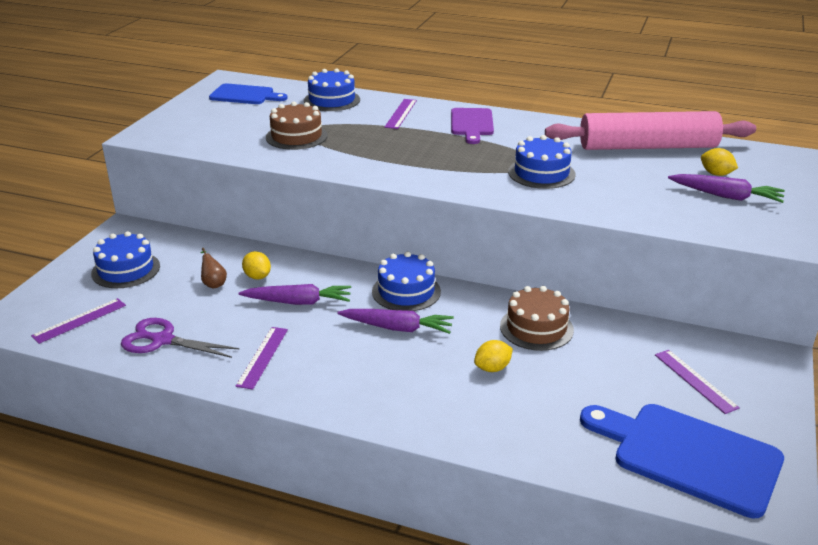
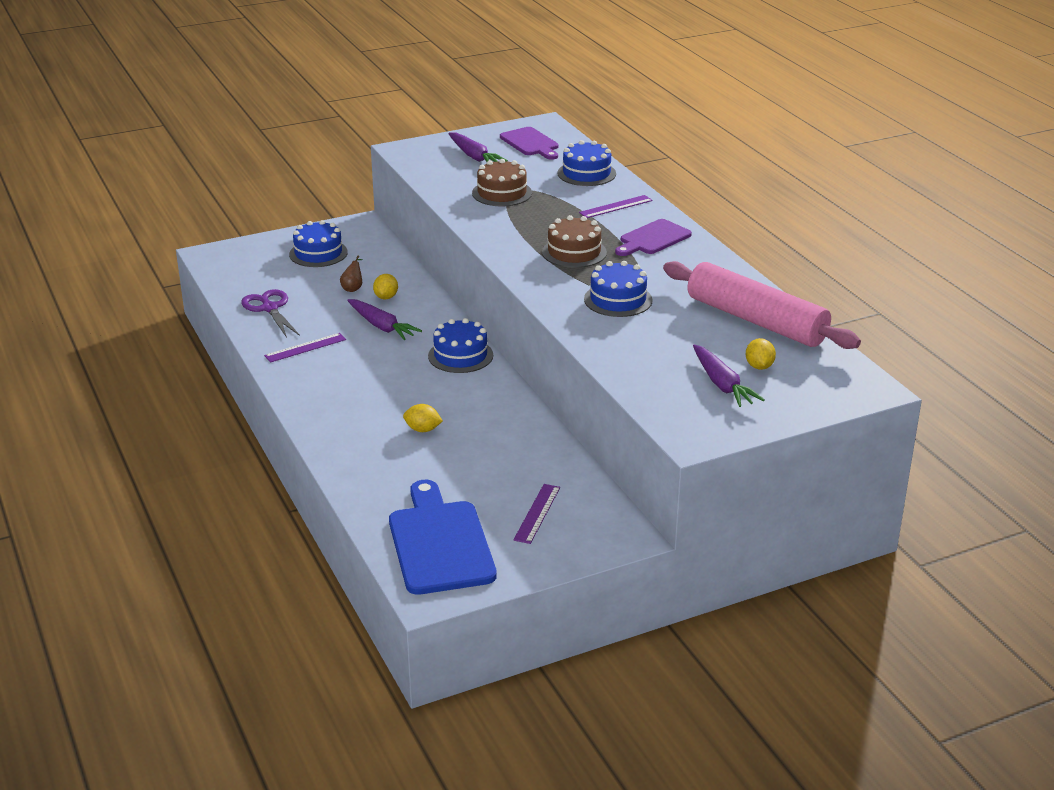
camera: 45 degrees right, 0 degrees up
(79, 320) = (246, 273): purple ruler -> none
(245, 95) = (530, 143): blue cutting board -> purple cutting board
(397, 328) = (411, 374): purple carrot -> purple carrot (474, 156)
(536, 328) = (499, 424): brown cake -> brown cake (574, 252)

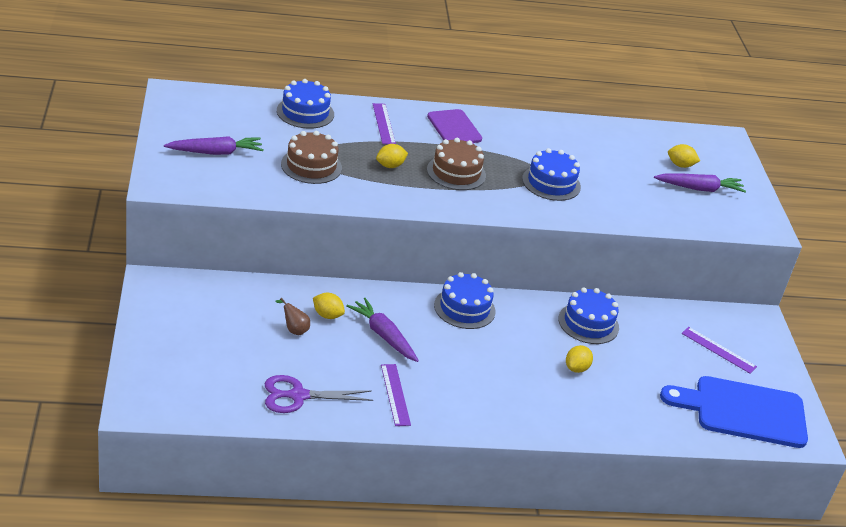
camera: 75 degrees left, 5 degrees up
(318, 253) = (199, 329): blue cake -> blue cake (588, 323)
(381, 326) = (383, 335): purple carrot -> purple carrot turned 105 degrees counterclockwise
(530, 143) = (213, 115): purple cutting board -> none
(546, 223) = (390, 166): none -> yellow lemon
(756, 320) = (614, 140): pink rolling pin -> none

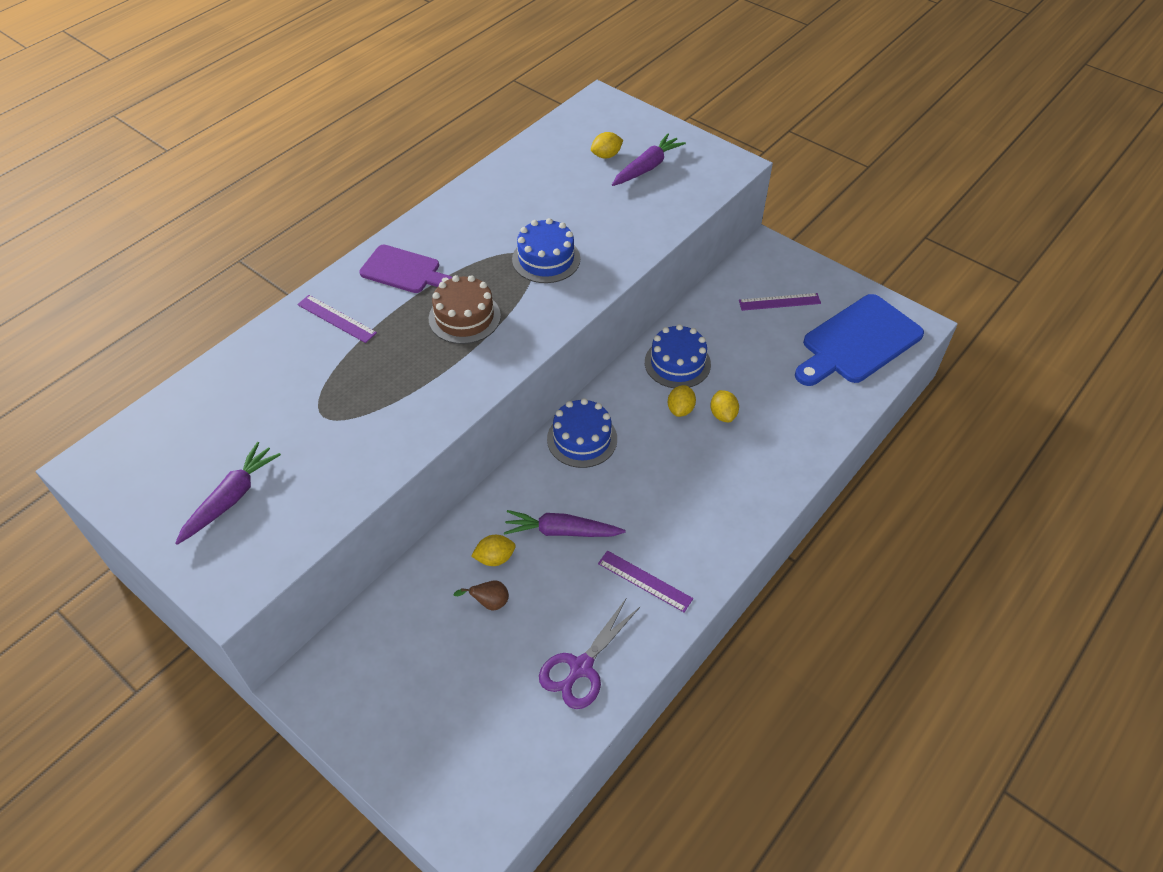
camera: 40 degrees left, 15 degrees up
(305, 112) = (251, 370): blue cake -> none
(311, 166) = (339, 427): brown cake -> none
(390, 166) = (404, 361): yellow lemon -> yellow lemon (680, 409)

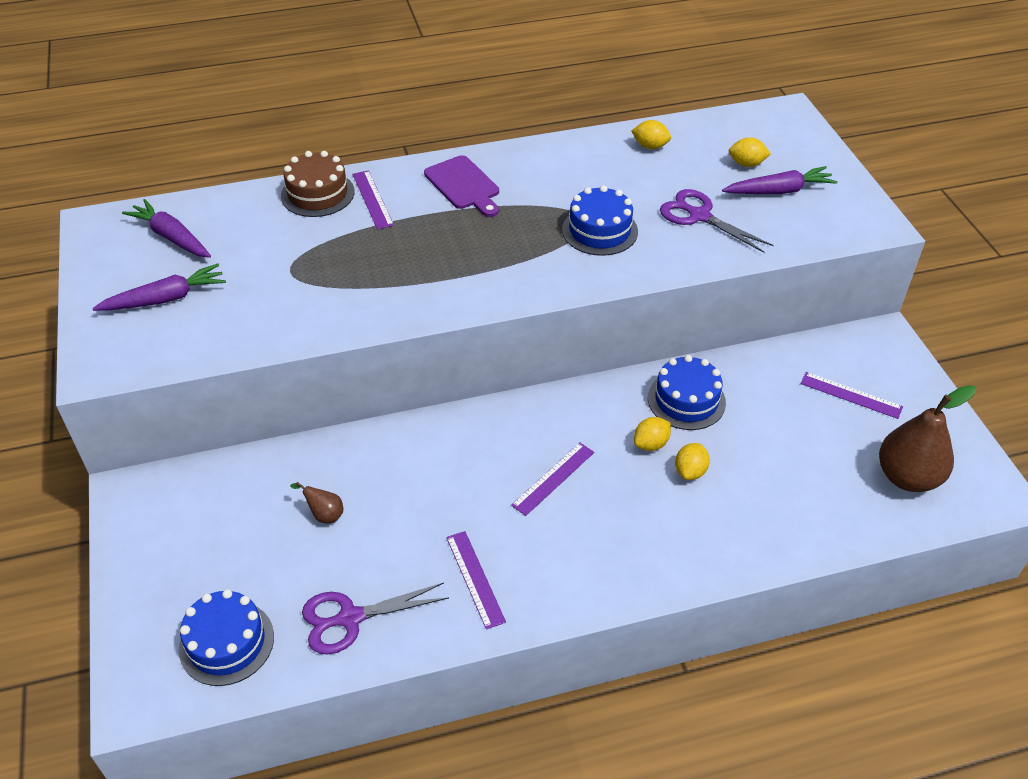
camera: 35 degrees right, 5 degrees down
(464, 317) = (479, 247): brown cake -> brown cake (317, 194)
(495, 558) = (362, 480): yellow lemon -> yellow lemon (650, 146)
(562, 531) = (440, 491): purple carrot -> purple carrot (171, 237)
(582, 439) = (531, 421): blue cake -> blue cake (226, 642)
(608, 213) = (699, 216): none -> purple scissors
(635, 473) = (553, 478): none -> purple ruler
(857, 342) = (907, 477): blue cutting board -> brown pear

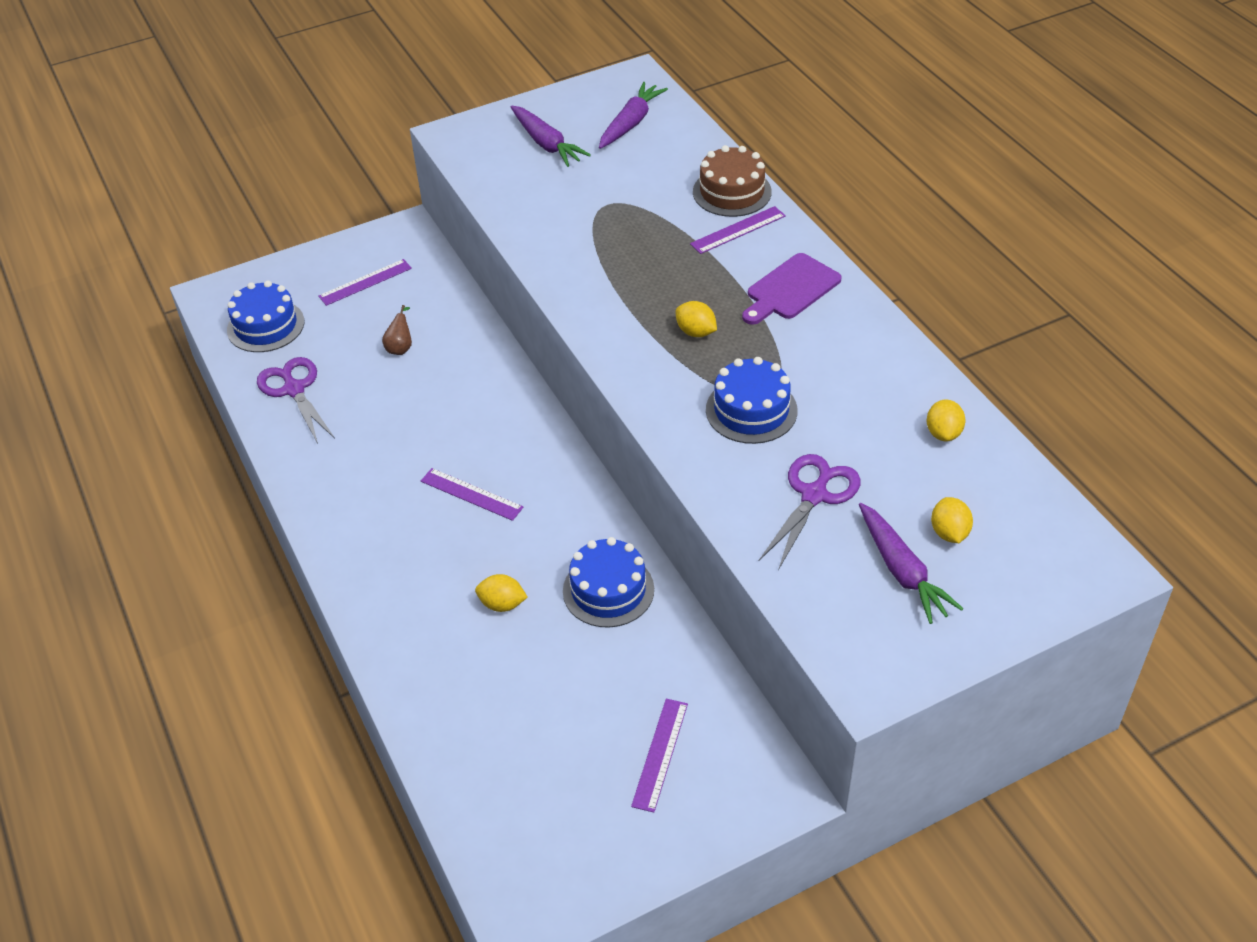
camera: 80 degrees right, 0 degrees up
(475, 578) = (343, 459): purple ruler -> purple ruler (365, 282)
(651, 444) = (534, 566): yellow lemon -> yellow lemon (696, 332)
(907, 477) = (534, 816): brown pear -> none

